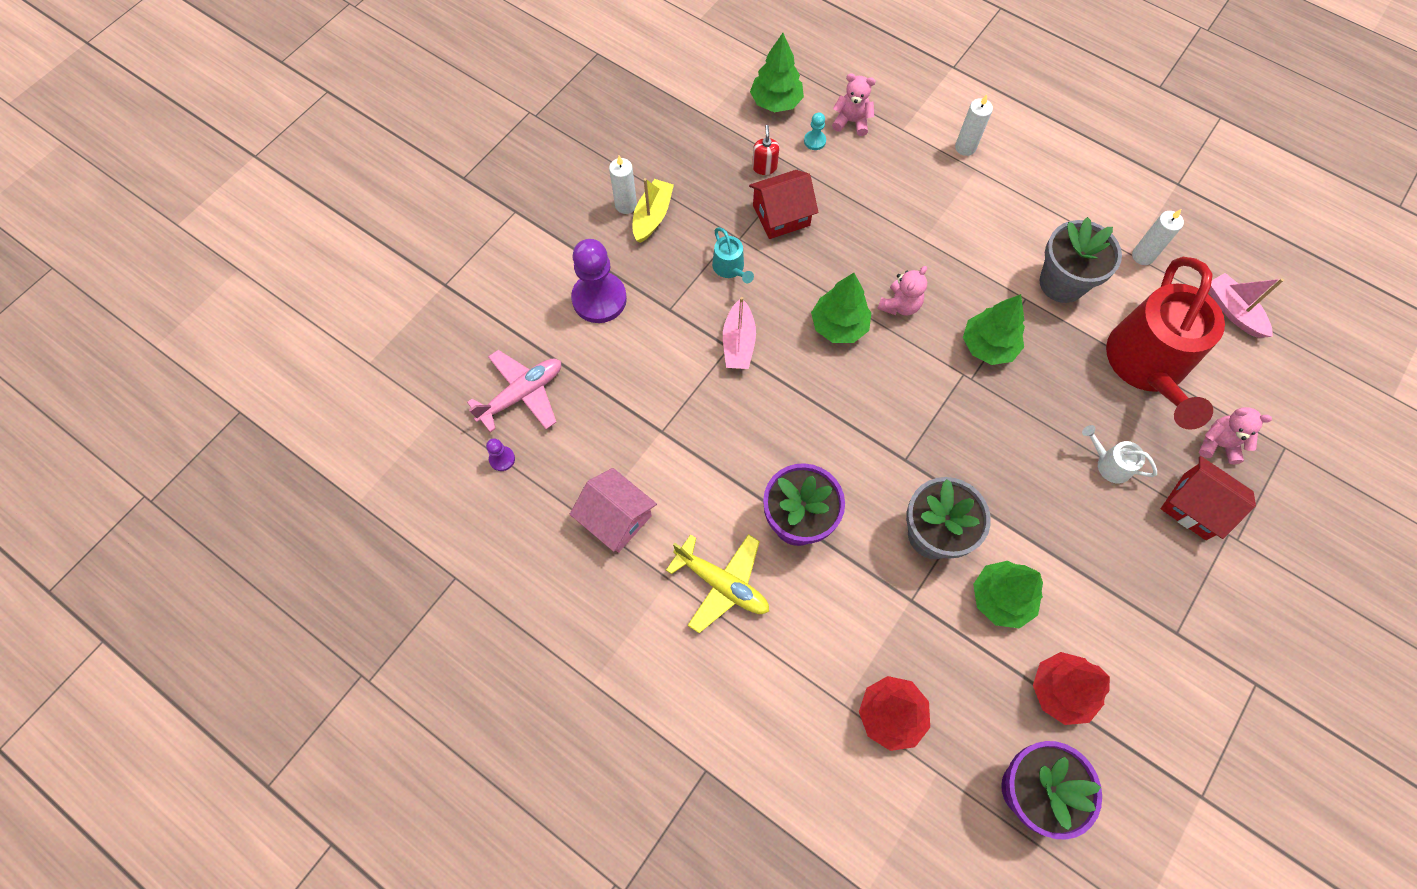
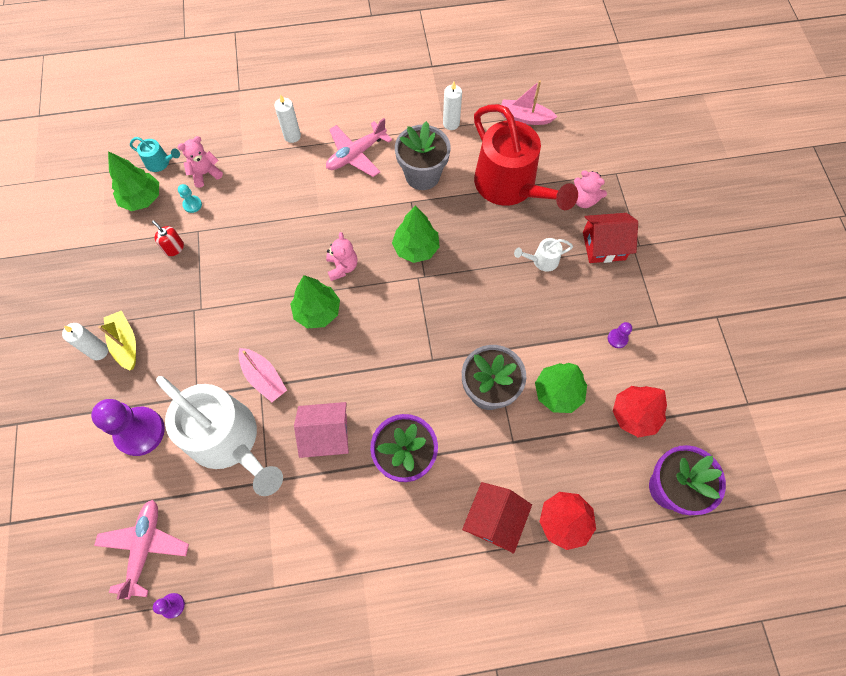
camera: 45 degrees left, 0 degrees up
(616, 518) = (290, 567): pink house -> pink house (326, 435)
(662, 369) = (228, 440): none -> white watering can
(722, 584) = (397, 542): yellow plane -> none
(730, 268) = (212, 333): turquoise watering can -> turquoise watering can (160, 162)
(781, 215) = (215, 271): red house -> red house (494, 520)
(1012, 212) = (356, 154): none -> pink plane
(1116, 605) = (617, 338): none -> purple pawn
(1218, 444) = (584, 200): pink teddy bear -> pink teddy bear turned 120 degrees counterclockwise

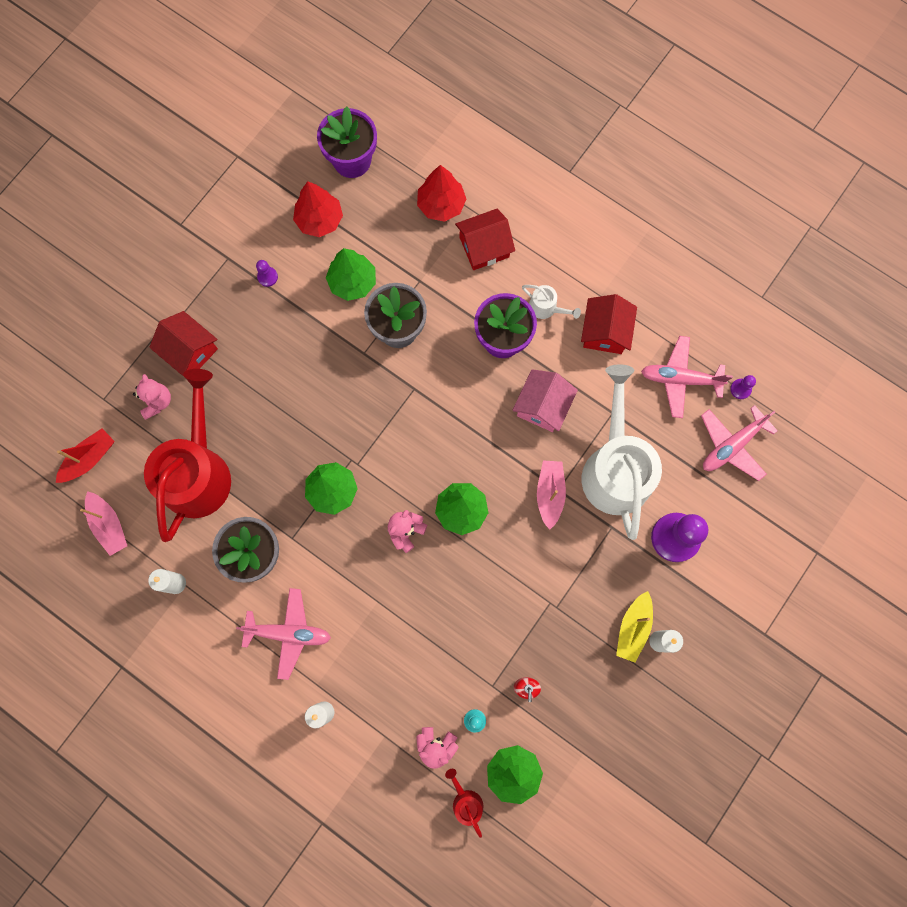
camera: 135 degrees left, 10 degrees up
(160, 162) = (465, 801): turquoise watering can -> red watering can
(233, 564) = (680, 379): none -> pink plane
(326, 435) = (542, 406): pink house -> pink house turned 75 degrees clockwise
(330, 543) = (605, 332): none -> red house
(542, 260) = (249, 385): white watering can -> white watering can (546, 308)
(580, 138) = (89, 459): none -> red boat

